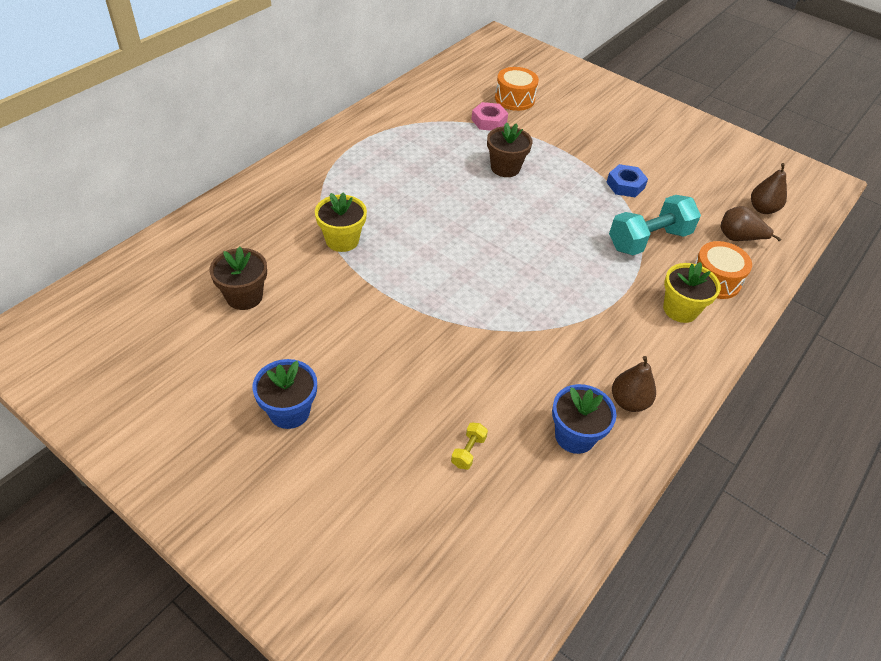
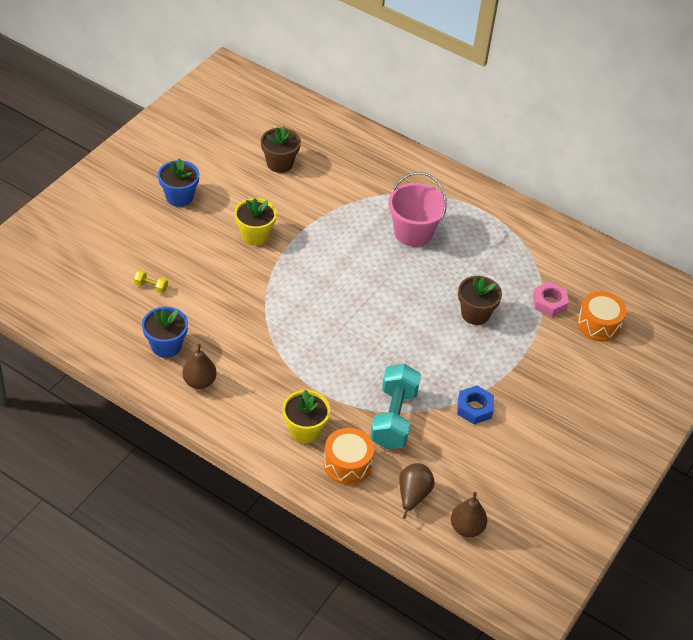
camera: 85 degrees right, 0 degrees up
(342, 240) = (349, 209): yellow flower pot -> yellow flower pot (255, 235)
(386, 195) = (413, 232): none -> pink bucket
(648, 240) = (393, 418): turquoise dumbbell -> turquoise dumbbell turned 45 degrees clockwise

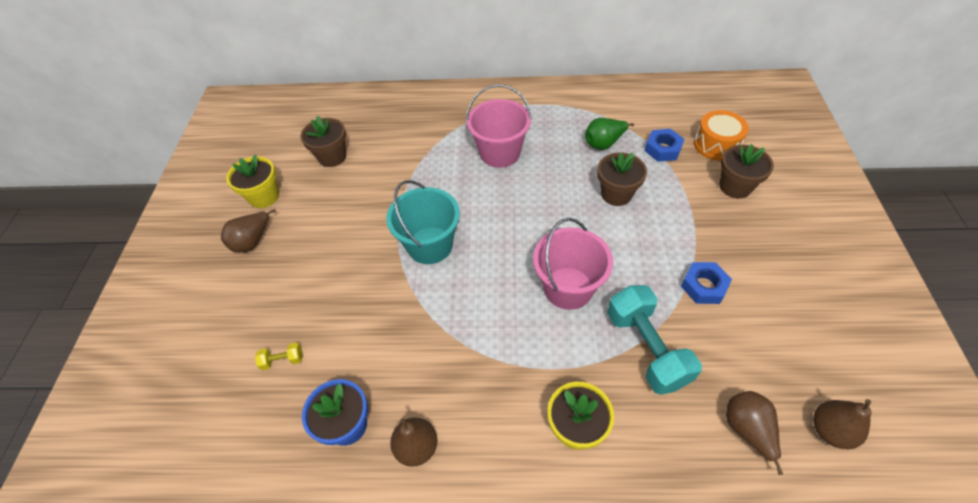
camera: 25 degrees left, 5 degrees up
(179, 197) = (252, 241): blue flower pot -> brown pear
(255, 235) = (357, 237): yellow flower pot -> yellow flower pot (264, 197)
(302, 270) = (430, 245): none -> turquoise bucket
(347, 464) = (652, 439): orange drum -> none
(375, 353) = (568, 288): none -> pink bucket
(505, 271) = (604, 143): none -> green pear
(549, 303) = (663, 149): pink nut -> blue nut
(576, 362) = (735, 187): none -> brown flower pot

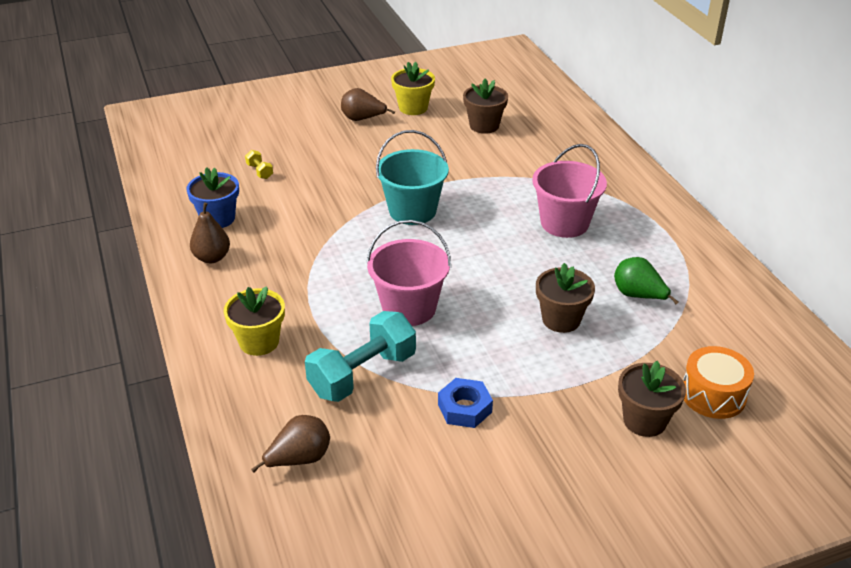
camera: 65 degrees right, 15 degrees down
(663, 149) = (666, 346): blue nut -> none
(830, 430) = (323, 526): brown pear -> none

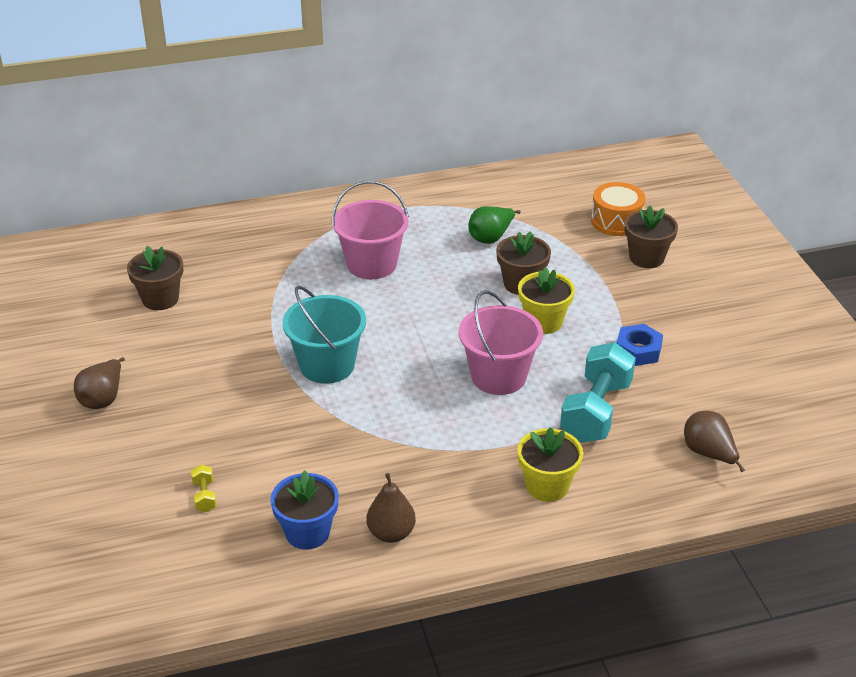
camera: 85 degrees left, 0 degrees up
(260, 171) = (204, 496): yellow dumbbell -> yellow dumbbell turned 75 degrees counterclockwise
(362, 374) = (596, 411): turquoise dumbbell -> turquoise dumbbell turned 60 degrees clockwise
(413, 108) = (92, 353): yellow flower pot -> yellow flower pot (543, 322)

